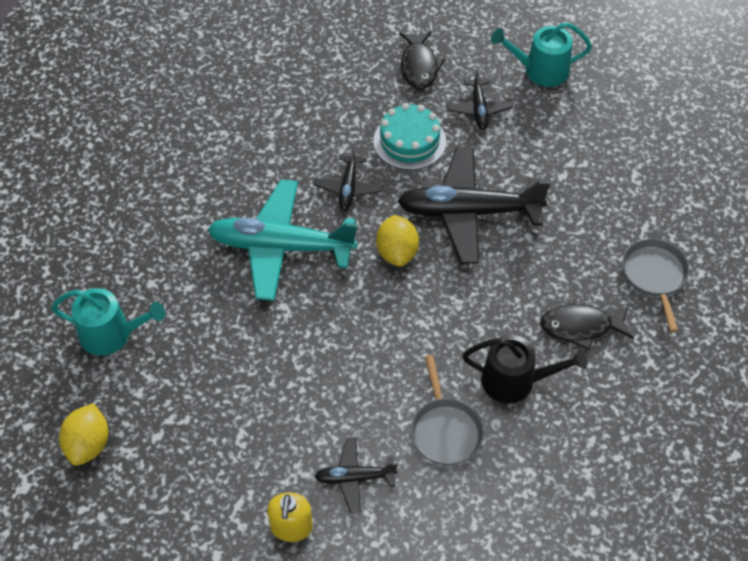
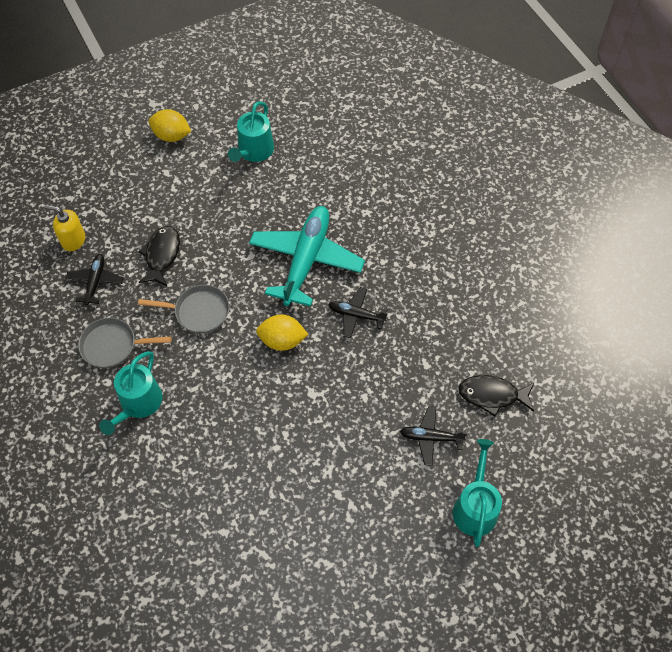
camera: 100 degrees right, 5 degrees up
(409, 141) = (400, 371): turquoise cake -> none
(468, 212) = (312, 403): black plane -> none
(514, 381) = (138, 403): black watering can -> turquoise watering can
(581, 327) = (173, 467): black fish -> black fish (162, 255)
(654, 276) = (207, 546): grey pan -> grey pan (198, 312)

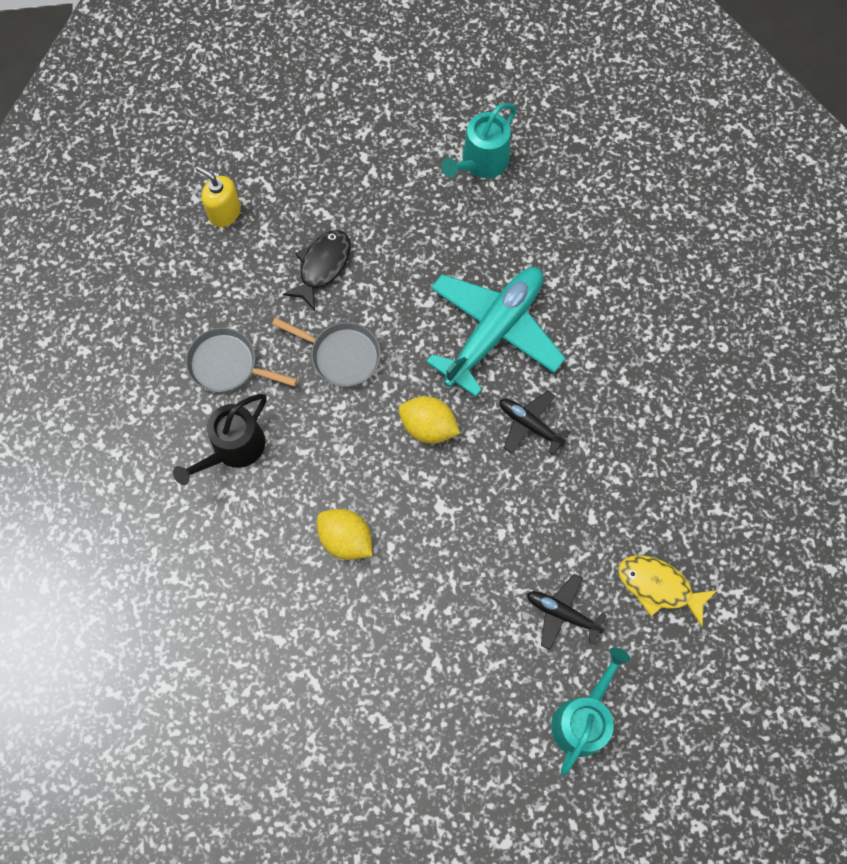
camera: 20 degrees right, 10 degrees up
(95, 282) = (233, 276): black plane -> none
(138, 403) = (234, 448): turquoise watering can -> black watering can
(172, 136) = (387, 109): yellow lemon -> yellow lemon (346, 539)
(492, 395) = (658, 587): black fish -> yellow fish

